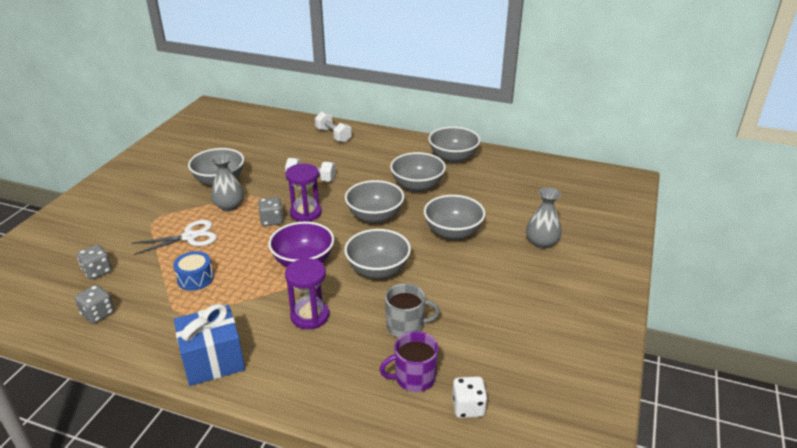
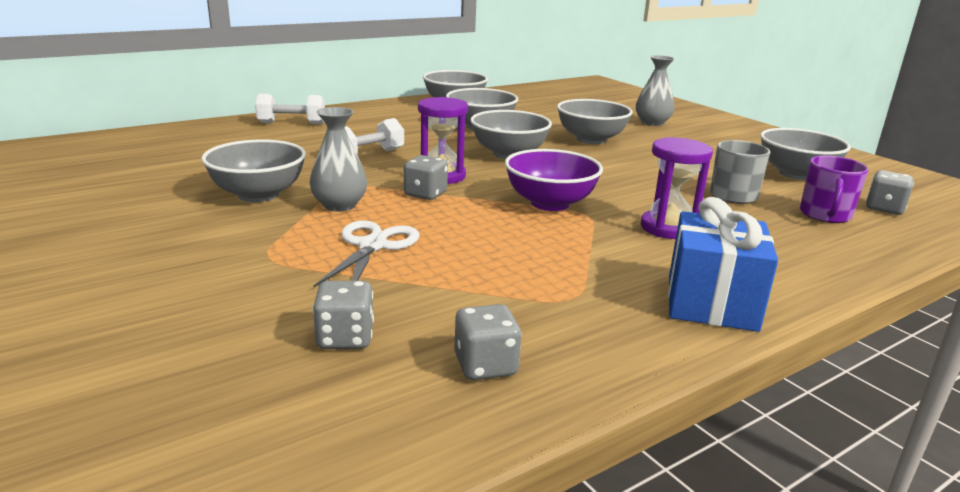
camera: 55 degrees left, 10 degrees down
(195, 278) = (493, 268): blue drum -> none
(378, 270) = (616, 179): grey bowl -> grey bowl (796, 174)
(468, 407) = (884, 208): white dice -> grey dice

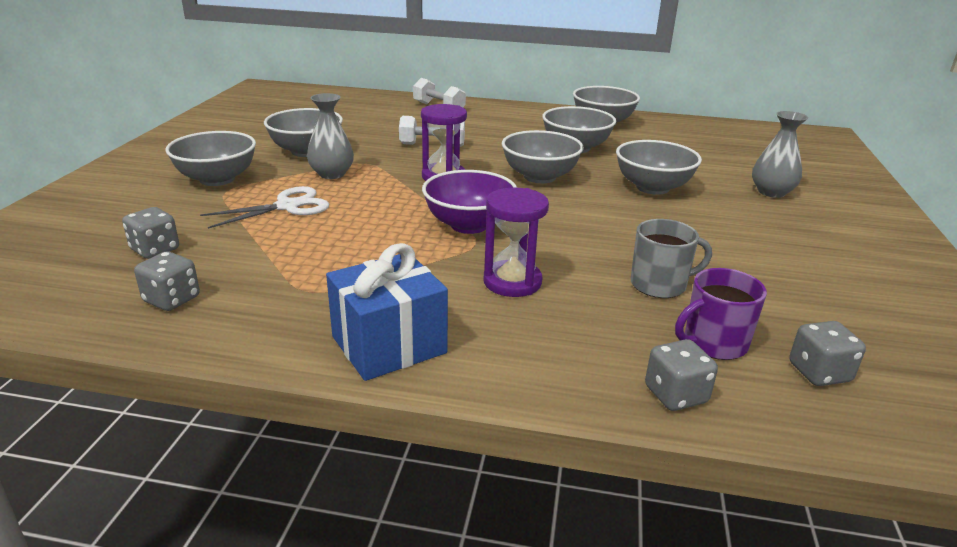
camera: 45 degrees right, 5 degrees up
(425, 194) = (400, 185): grey dice -> grey dice (675, 395)
(796, 174) = (806, 296): grey bowl -> grey bowl (217, 179)

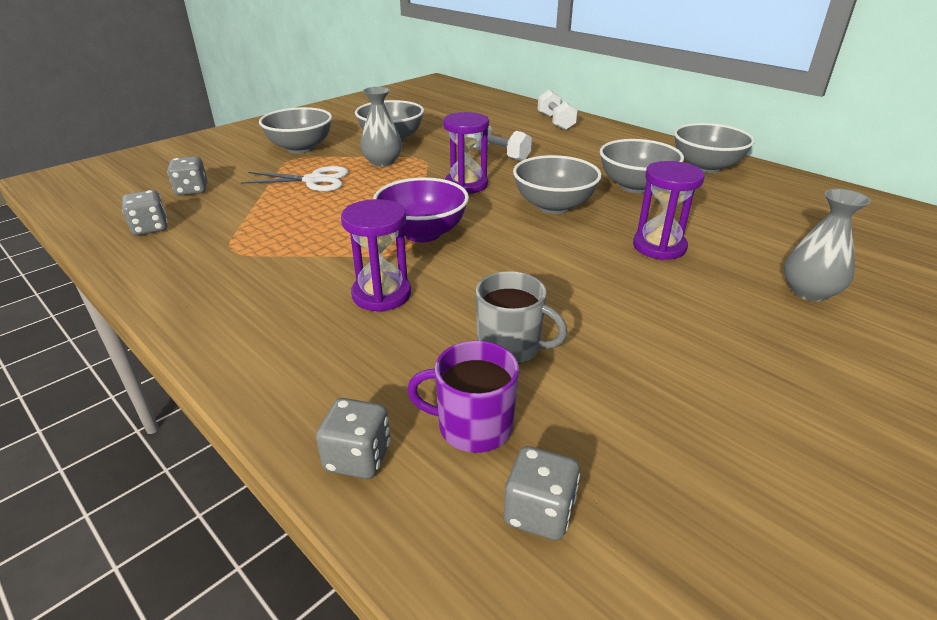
camera: 35 degrees right, 5 degrees up
(389, 345) = (217, 311): blue gift -> none
(652, 187) = (659, 247): grey bowl -> purple hourglass

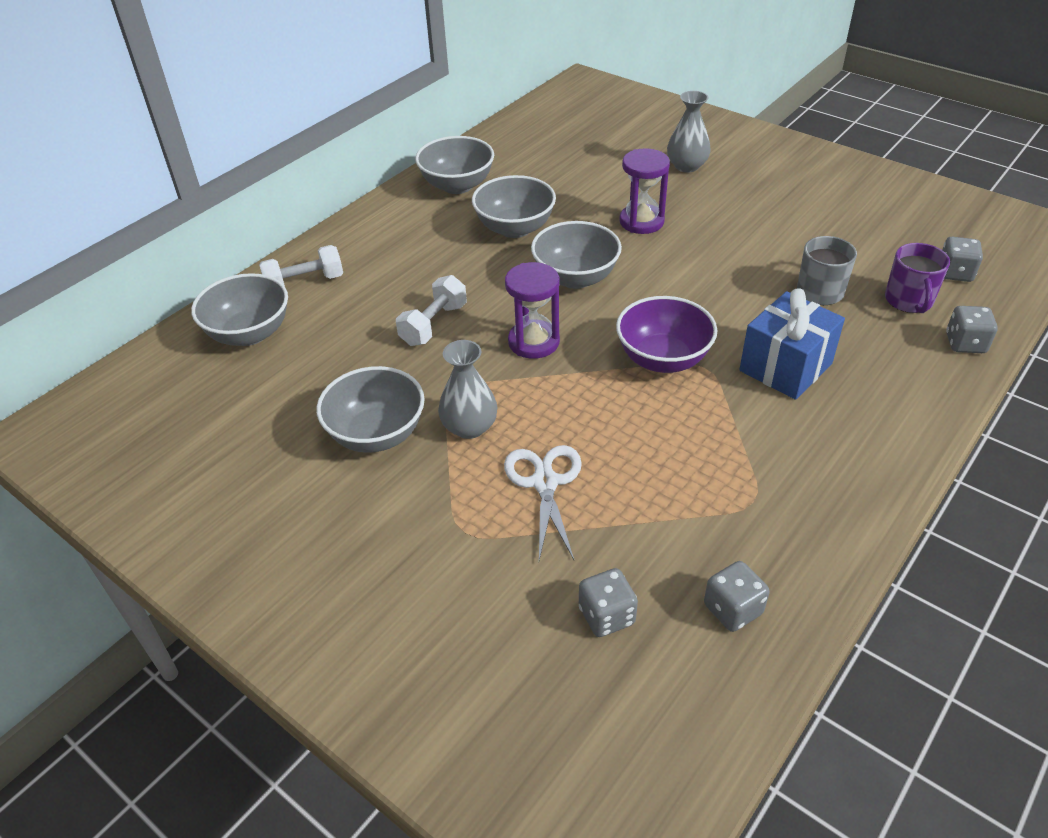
camera: 95 degrees left, 10 degrees up
(300, 148) = (419, 535): grey bowl -> grey bowl (249, 333)
(381, 295) = (785, 367): purple hourglass -> blue gift

